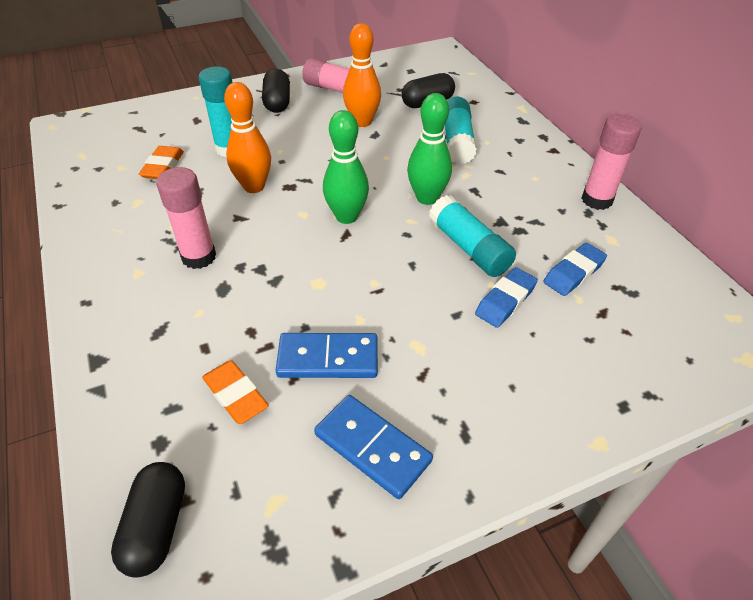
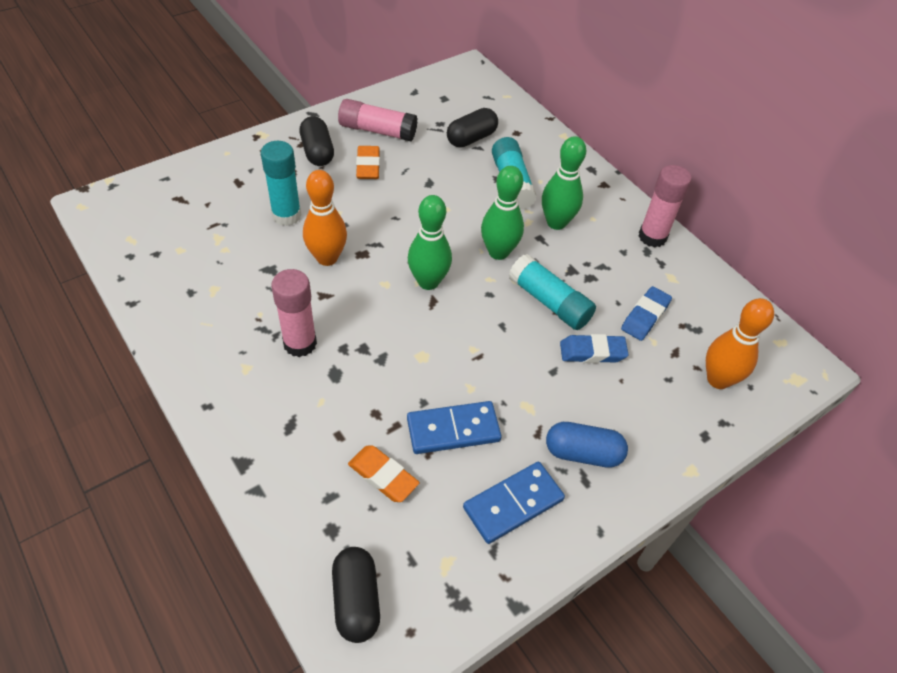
camera: 15 degrees left, 5 degrees up
(163, 167) = (225, 245): orange eraser -> orange eraser (368, 166)
(362, 122) = (412, 168): orange bowling pin -> orange bowling pin (718, 379)
(372, 448) = (513, 504): blue domino -> blue domino turned 60 degrees counterclockwise
(469, 404) = (583, 453): none -> blue capsule
(495, 178) = (556, 223): none -> green bowling pin
(505, 301) = (592, 352): blue eraser -> blue eraser turned 60 degrees clockwise

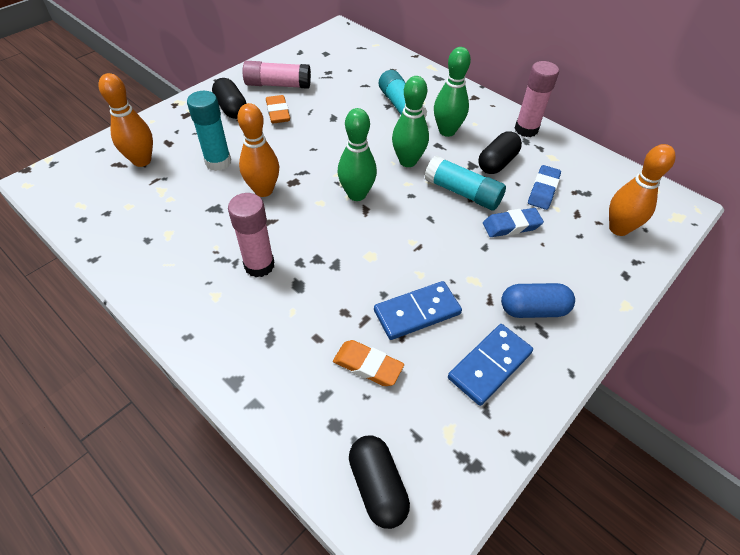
camera: 10 degrees left, 0 degrees up
(205, 199) = (142, 161): none -> orange bowling pin
(471, 138) = (357, 79): black capsule -> black capsule (497, 163)

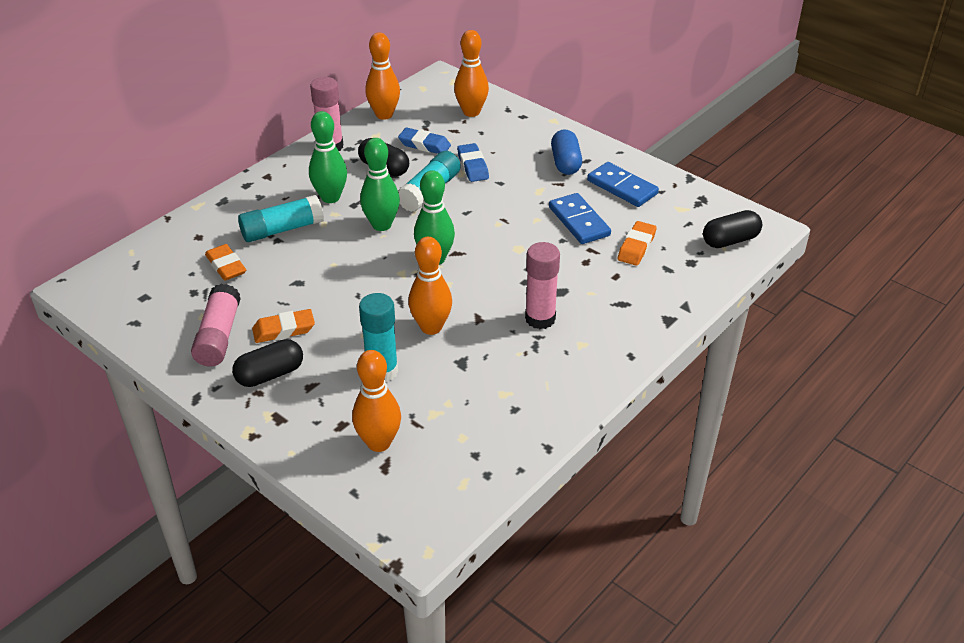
camera: 90 degrees left, 10 degrees down
(356, 83) = (226, 266): none -> orange eraser
(590, 162) = (384, 115): none -> orange bowling pin

